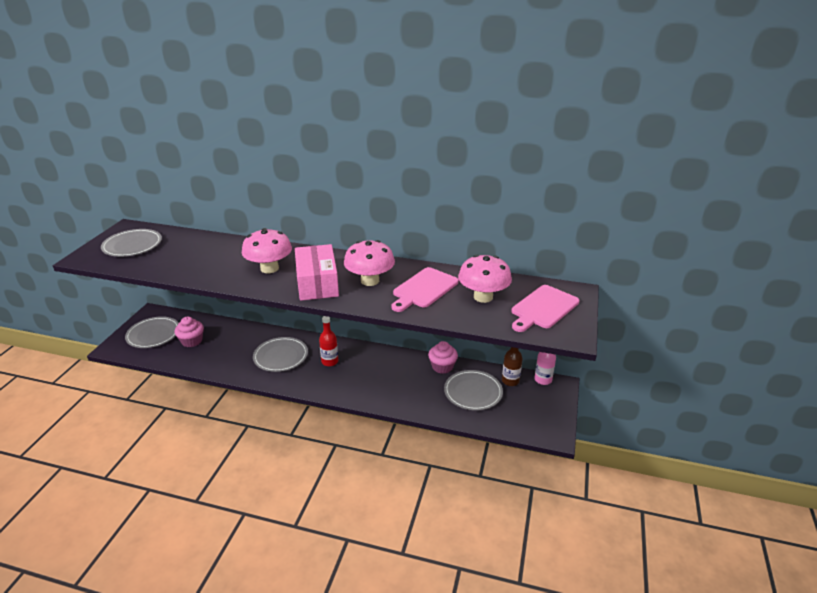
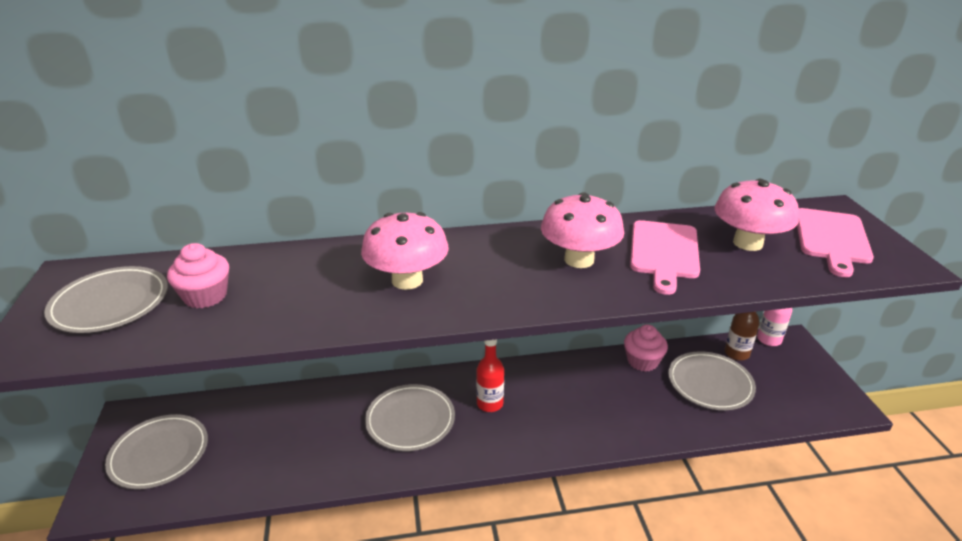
camera: 25 degrees left, 0 degrees up
(192, 341) = (240, 443): pink cupcake -> pink cupcake (205, 296)
(317, 283) = (507, 283): pink box -> none

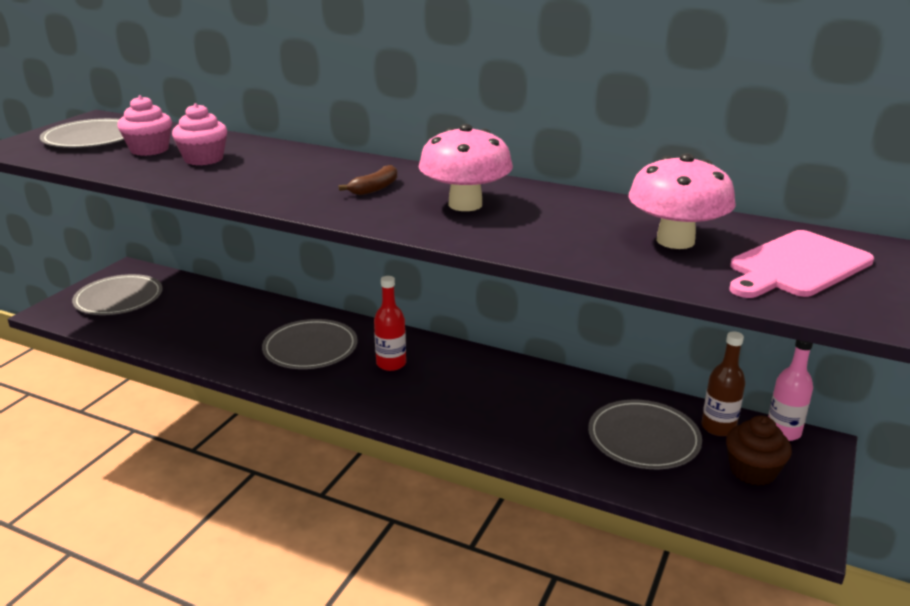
camera: 35 degrees right, 5 degrees down
(407, 280) = (296, 178): pink mushroom -> none
(489, 268) = (375, 188): none -> brown banana
(642, 361) = (591, 391): pink cupcake -> pink cupcake (203, 159)
(664, 252) = (562, 222): pink cutting board -> none
(785, 376) = (752, 471): none -> brown cupcake

